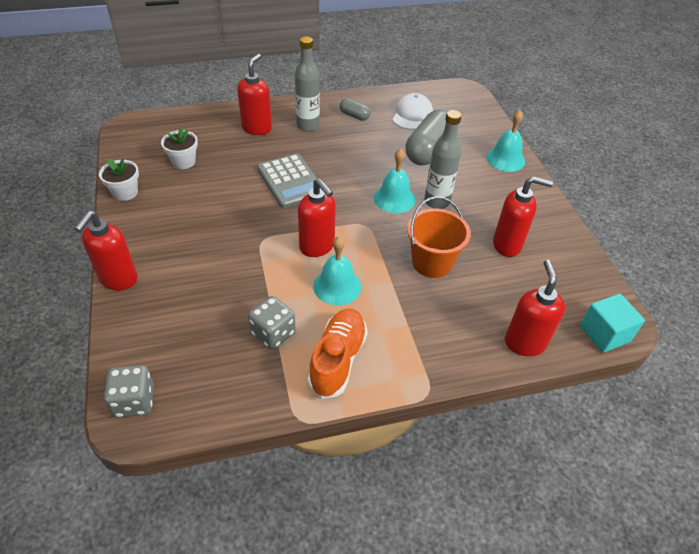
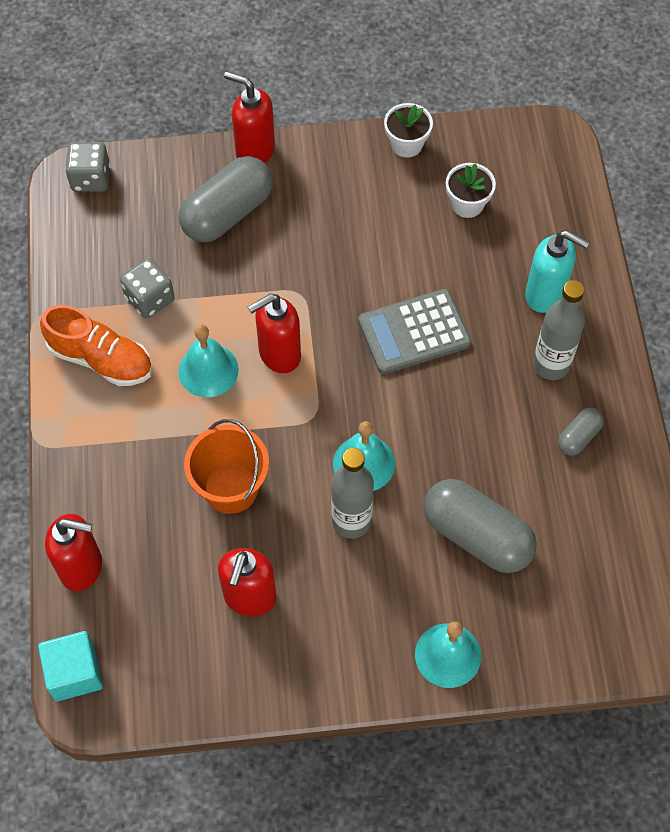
camera: 100 degrees right, 15 degrees up
(184, 290) = (227, 213): none -> grey capsule
(257, 128) = (545, 295): red soap dispenser -> turquoise soap dispenser
(412, 115) = (580, 529): white cap -> none

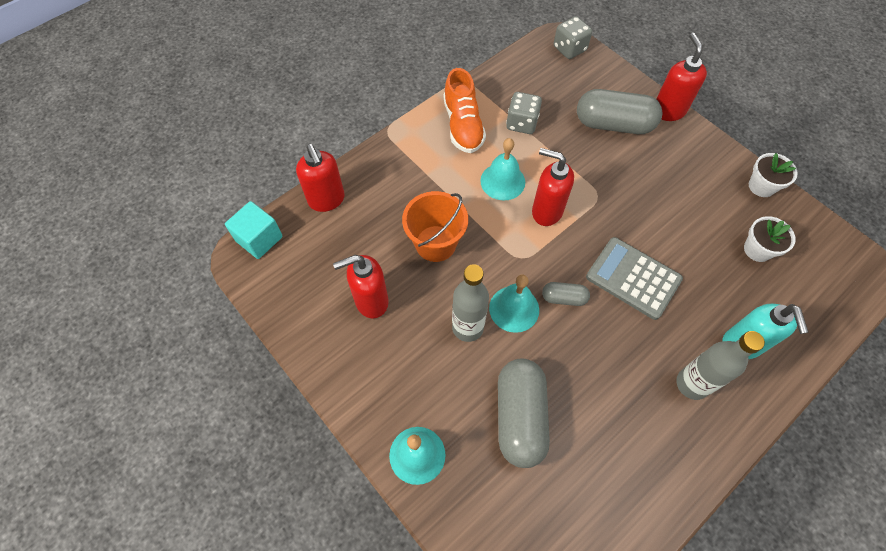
camera: 55 degrees right, 0 degrees up
(578, 437) = (654, 441): grey capsule -> grey capsule (564, 298)

